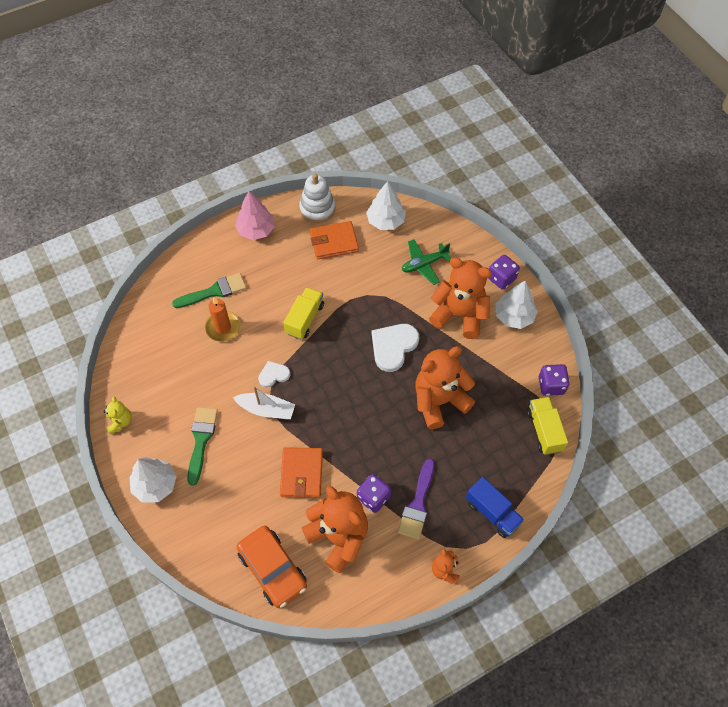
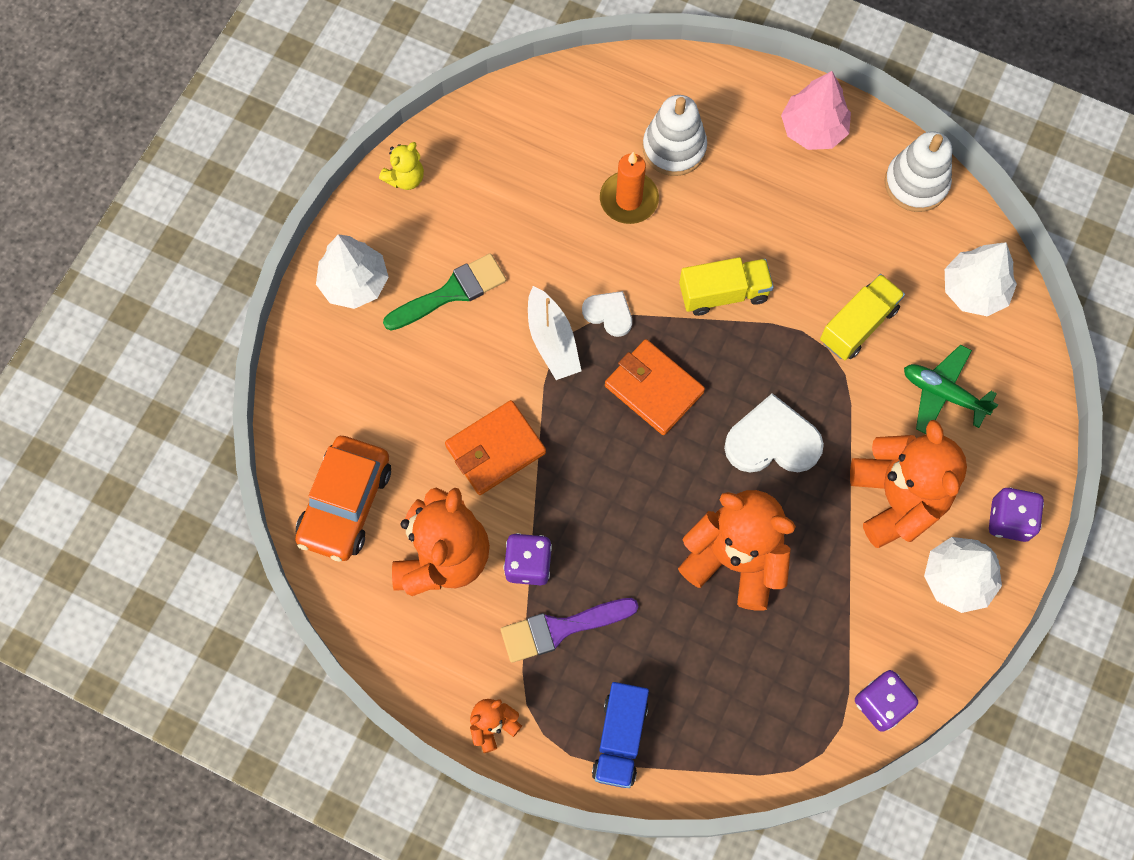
camera: 55 degrees right, 10 degrees up
(214, 291) = (674, 148): green brush -> white stacking toy
(334, 242) = (878, 245): orange wallet -> orange wallet (653, 389)
(544, 430) = (799, 737): yellow truck -> yellow truck (858, 325)

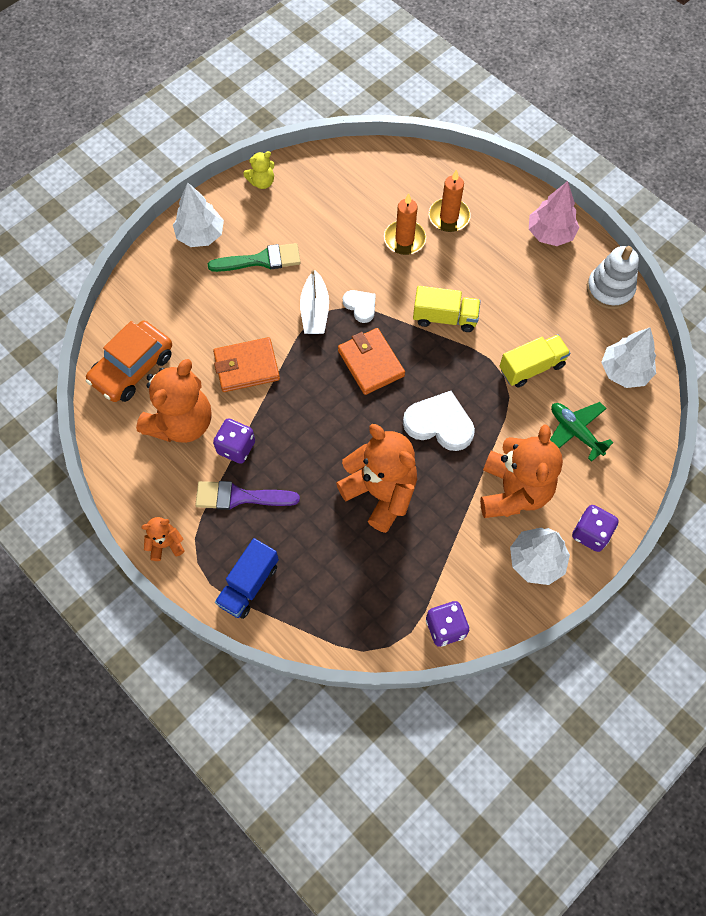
camera: 20 degrees right, 5 degrees down
(674, 148) = (449, 217): white stacking toy -> orange candle

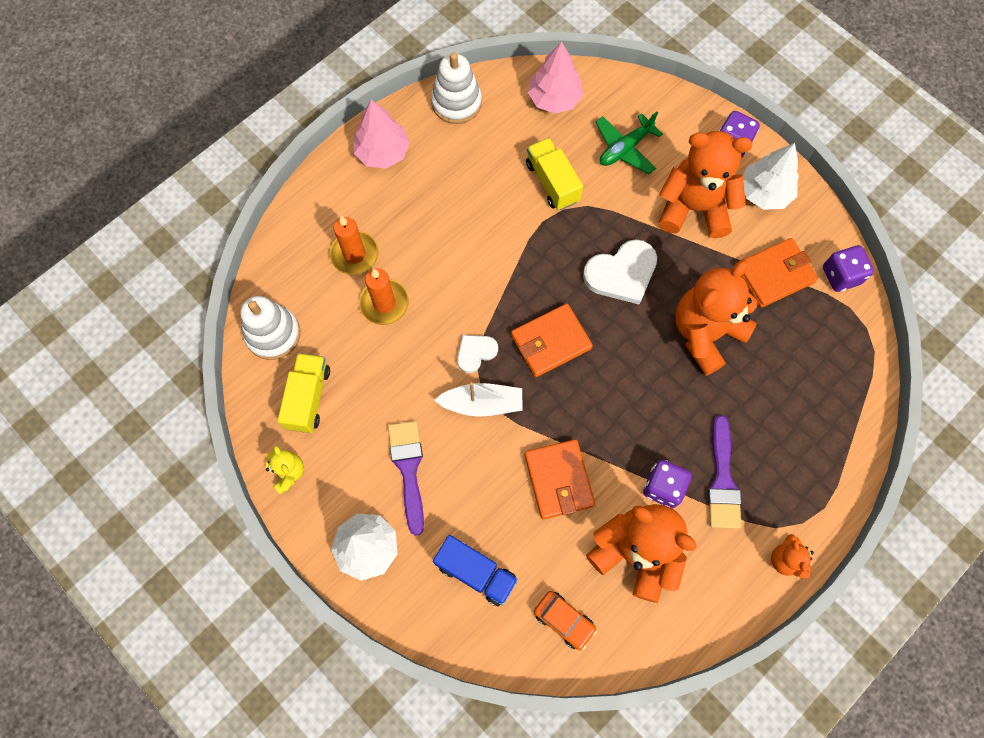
camera: 90 degrees left, 5 degrees up
(132, 368) = (564, 620): orange car -> orange car, size x0.57
(249, 584) = (820, 466): blue truck -> blue truck (476, 572)
(261, 260) = (408, 469): green brush -> purple brush
(375, 166) = (273, 334): none -> white stacking toy
(439, 423) = (622, 273): white heart -> white heart turned 135 degrees counterclockwise
(444, 562) = (774, 274): none -> orange wallet
(445, 318) = (491, 264): yellow truck -> yellow truck (308, 398)
(624, 371) = (554, 99): white tree -> pink tree

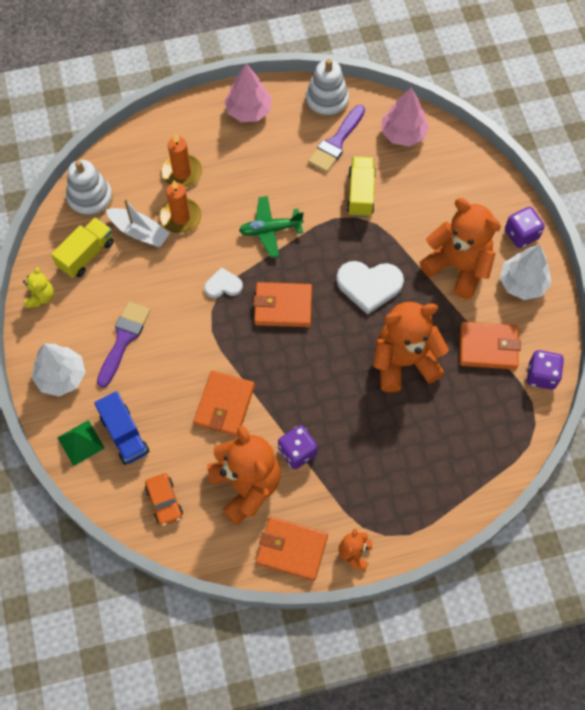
camera: 30 degrees right, 5 degrees down
(435, 608) = (81, 442): none -> green pyramid
(482, 403) = (204, 323): white boat -> white boat (139, 232)
(625, 148) = (434, 196): green plane -> green plane (270, 230)
(722, 480) = (345, 472): purple brush -> purple brush (336, 142)
(723, 593) = (291, 549): none -> orange wallet

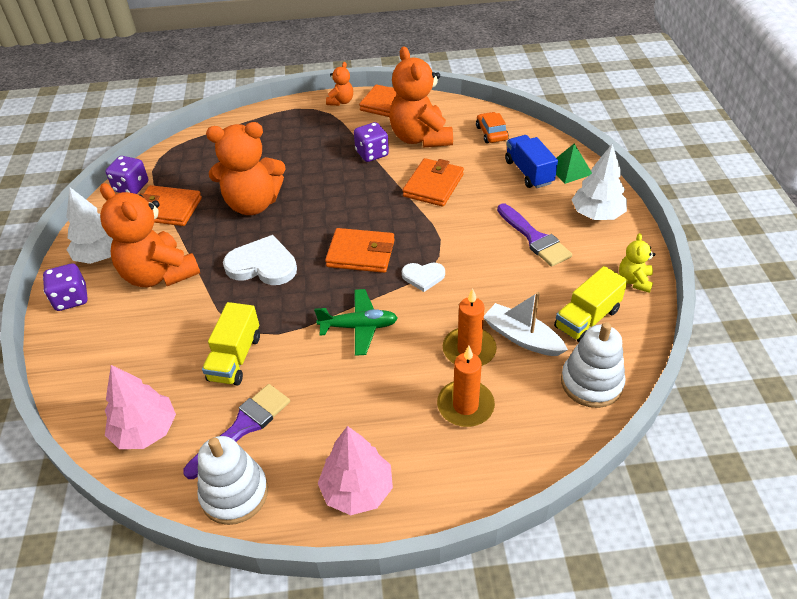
camera: 170 degrees left, 20 degrees down
(123, 339) = (534, 238): purple brush -> purple brush turned 60 degrees counterclockwise

